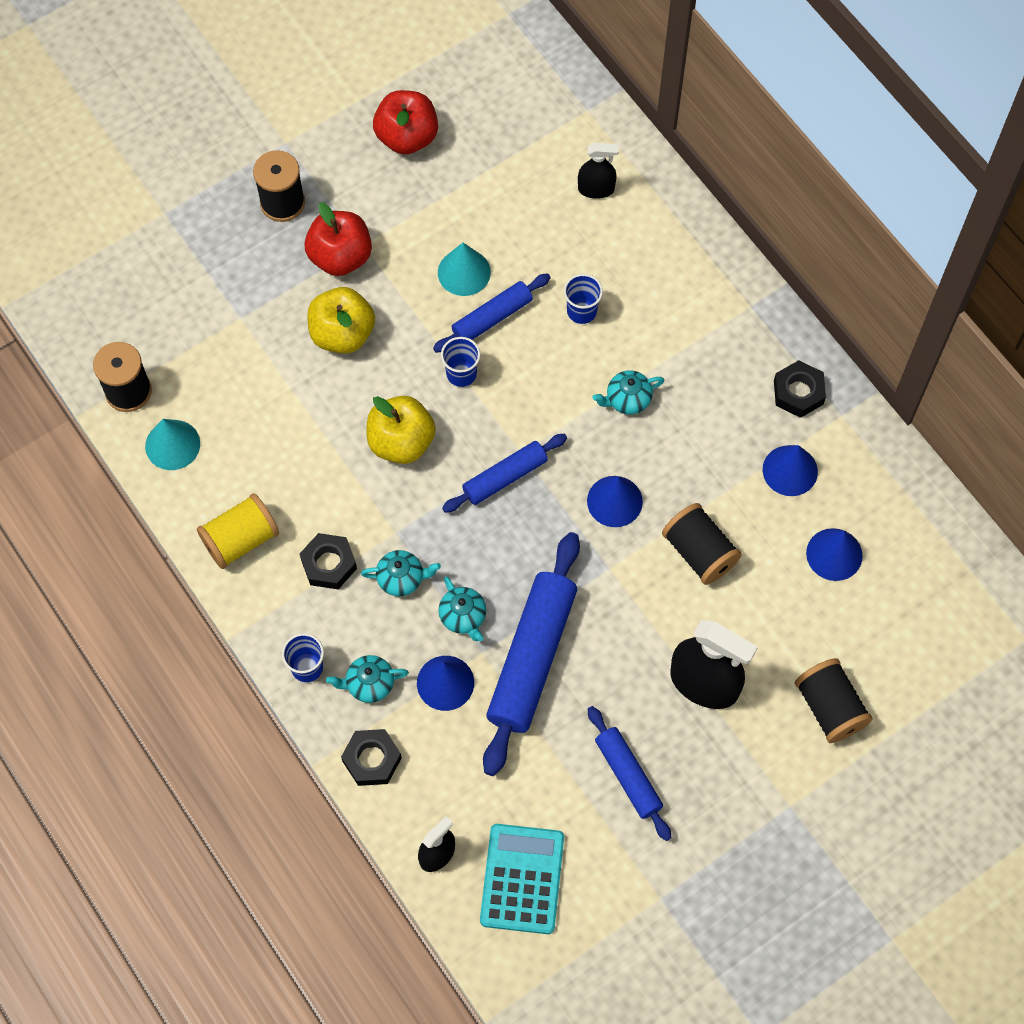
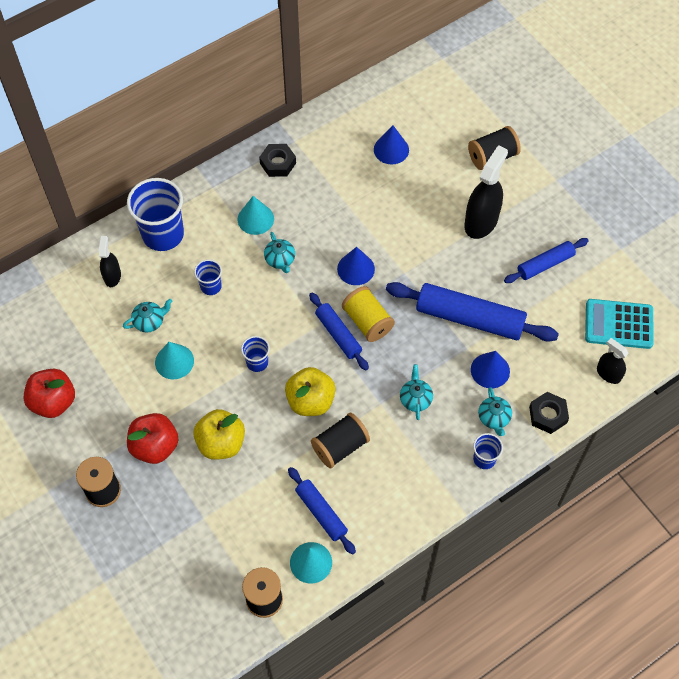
camera: 90 degrees left, 5 degrees down
(241, 539) = (388, 508): yellow spool -> yellow spool (367, 321)
(329, 564) = (406, 447): black nut -> none
(463, 616) = (442, 360): turquoise teapot -> turquoise teapot (149, 321)
(492, 318) = (213, 343): blue rolling pin -> blue rolling pin (321, 513)
(666, 246) = (163, 234): none -> blue cup
(697, 365) = (255, 219): none -> turquoise cone
(699, 552) = (391, 221): black spool -> black spool (340, 446)
(790, 470) = (333, 170): blue cone -> none

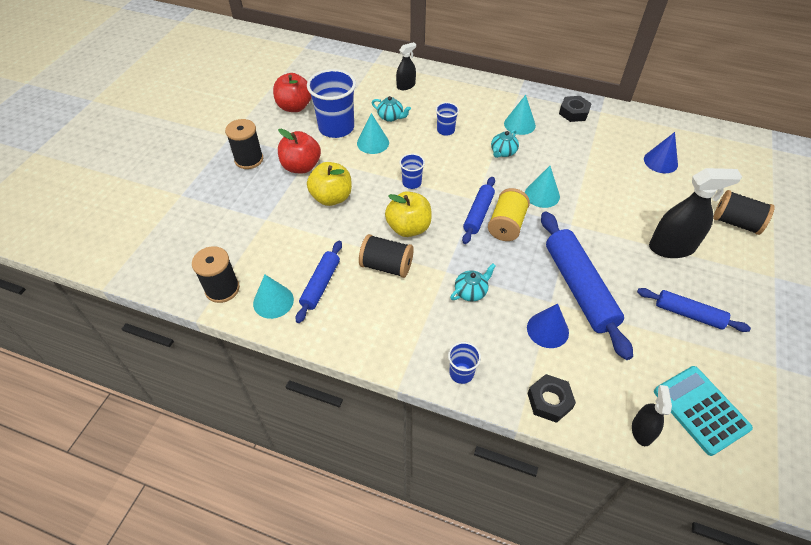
camera: 55 degrees right, 10 degrees down
(163, 234) = (459, 91): blue cup -> blue cup (336, 128)
(356, 269) = (542, 195): blue cone -> turquoise cone
(494, 418) = (506, 358): turquoise teapot -> none

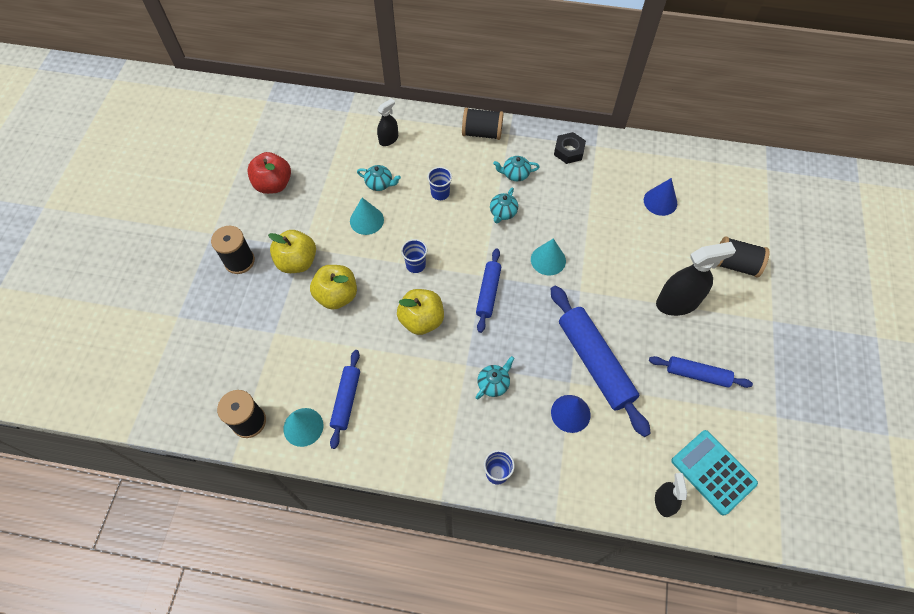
camera: 10 degrees left, 10 degrees up
(301, 166) = (297, 262): red apple -> yellow apple
(336, 128) = (324, 206): blue cup -> none
(386, 266) = (407, 368): black spool -> black spool (482, 133)
(506, 225) = (517, 301): yellow spool -> none
(519, 124) = (515, 174): turquoise cone -> turquoise teapot
(549, 401) = (580, 487): black nut -> none

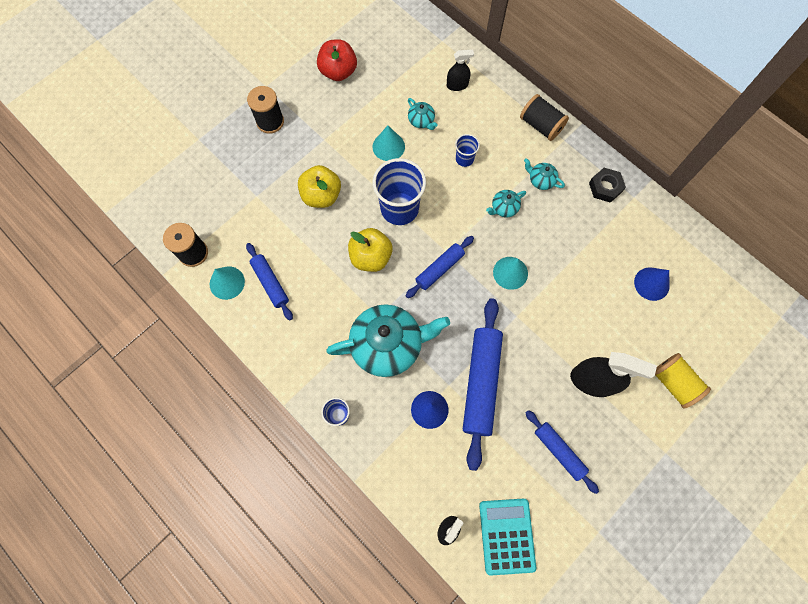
camera: 35 degrees right, 10 degrees up
(297, 262) = (311, 149): yellow apple -> none
(346, 400) = (270, 283): blue rolling pin -> blue rolling pin turned 75 degrees counterclockwise
(415, 265) = (399, 208): blue cup -> blue cup, size x2.02
(493, 383) = (388, 345): turquoise teapot -> turquoise teapot, size x2.32
(735, 264) = (673, 383): black spool -> yellow spool

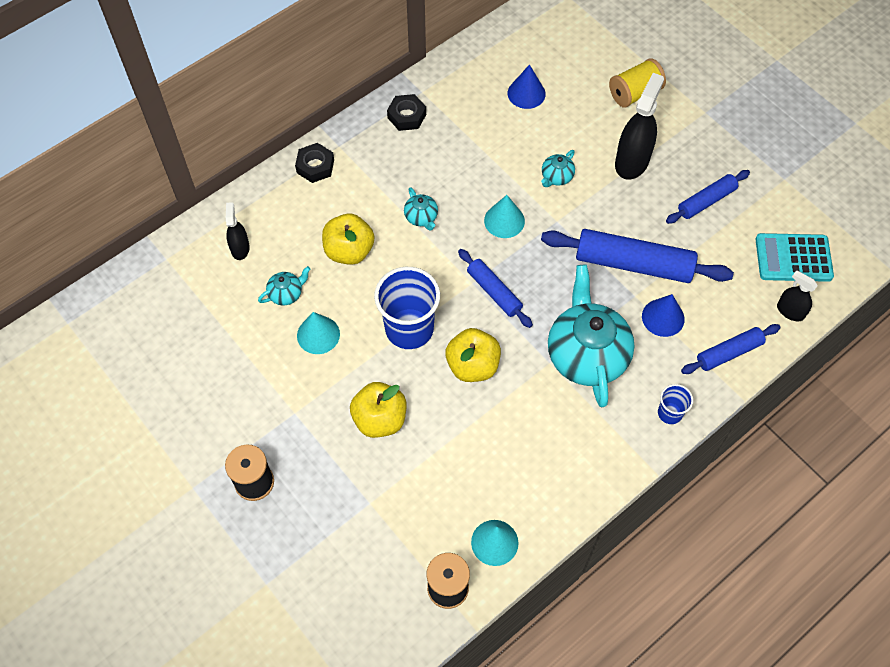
camera: 85 degrees left, 10 degrees down
(270, 283) = (499, 486): blue rolling pin -> blue rolling pin (729, 353)
(338, 72) = (189, 389): red apple -> none
(464, 159) = (349, 251): blue cup -> yellow apple
(541, 125) = (315, 166): black spool -> black nut
(541, 180) = (389, 176): turquoise teapot -> turquoise teapot (556, 177)

